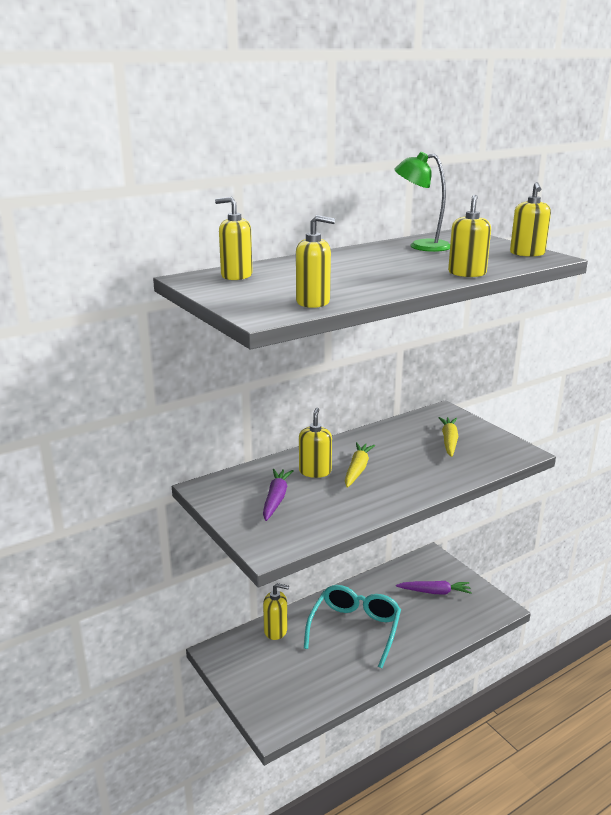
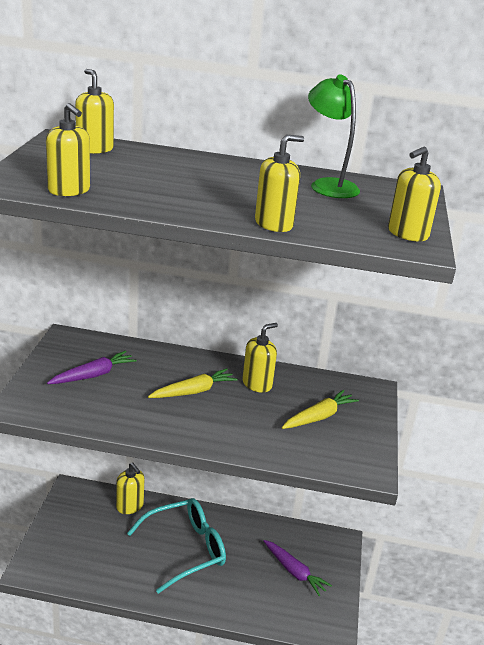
camera: 40 degrees right, 5 degrees up
(315, 471) = (160, 373): yellow soap dispenser -> yellow soap dispenser (257, 384)

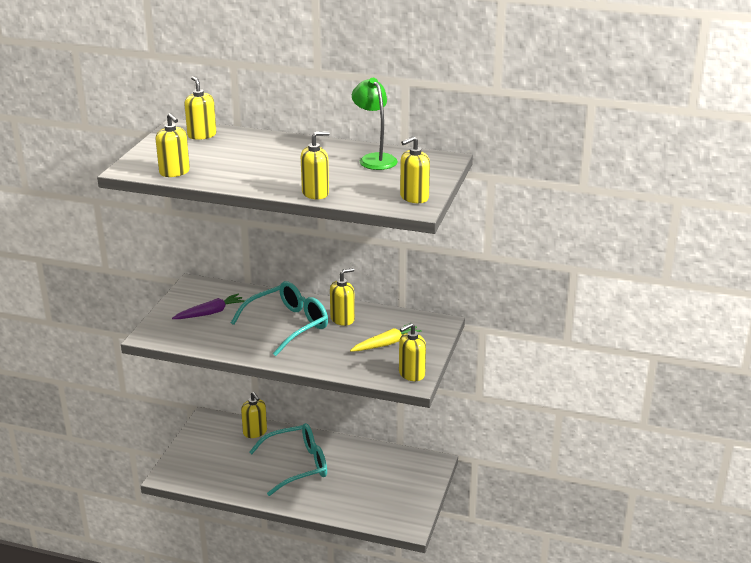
camera: 10 degrees right, 0 degrees up
(193, 391) = (288, 325): yellow carrot -> turquoise glasses
(294, 572) = (388, 484): purple carrot -> none
(363, 459) = (411, 374): none -> yellow soap dispenser

